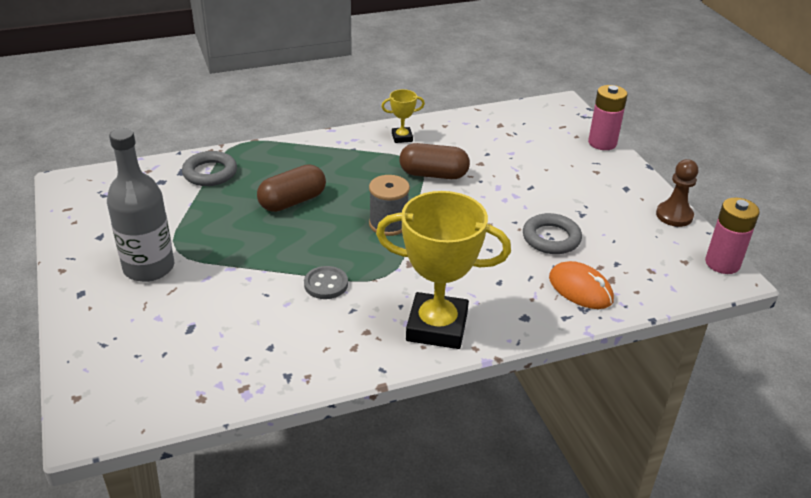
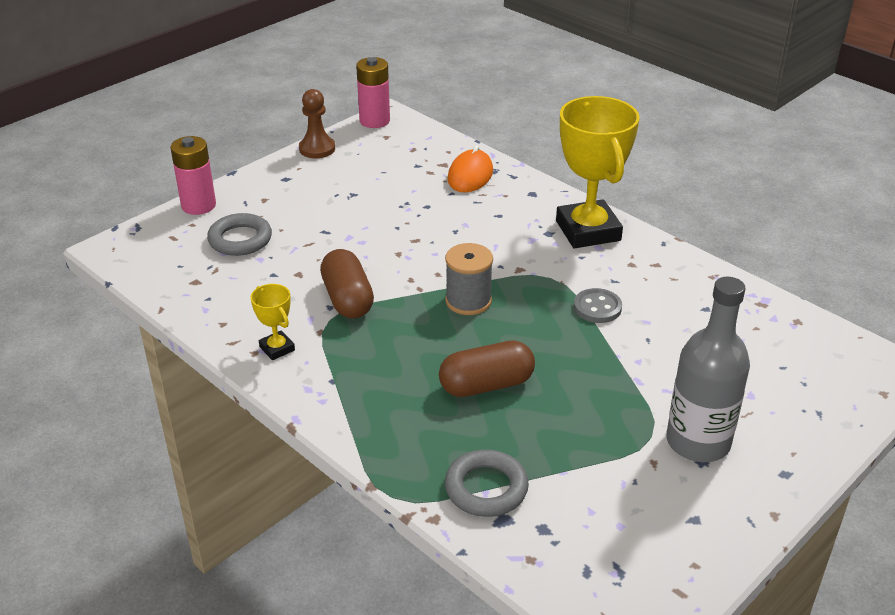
camera: 115 degrees left, 0 degrees up
(292, 201) = (486, 385): brown capsule -> brown capsule turned 45 degrees counterclockwise
(551, 238) = (408, 202): grey ring -> grey ring (240, 239)

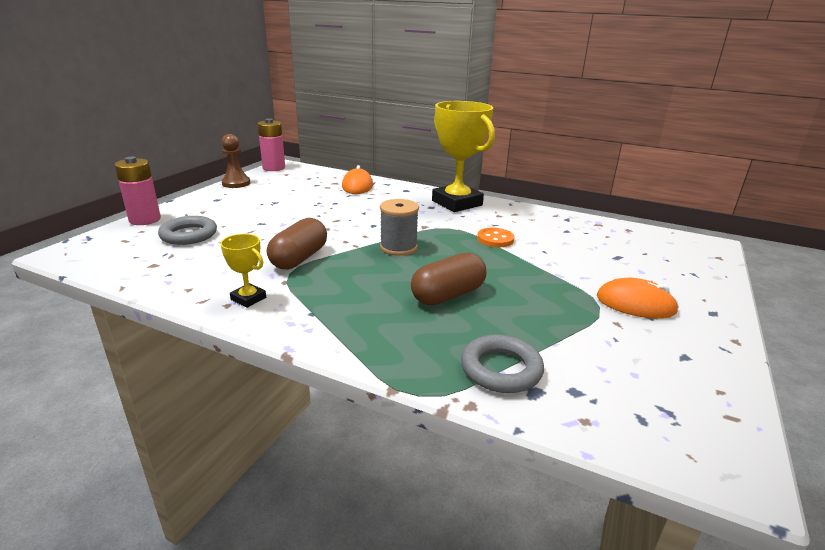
camera: 20 degrees left, 10 degrees down
(348, 299) = (299, 258): brown capsule -> brown capsule turned 60 degrees clockwise
(597, 307) = (495, 239): grey button -> orange button
(698, 442) = (635, 304): grey bottle -> orange mouse

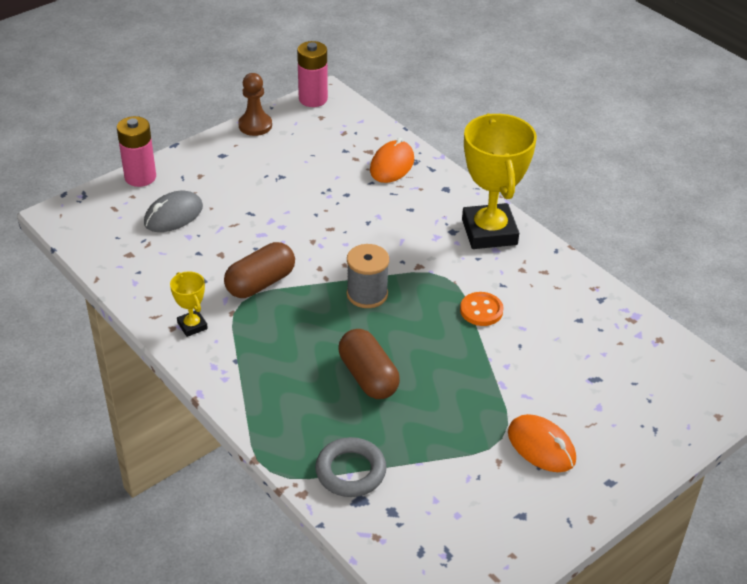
camera: 25 degrees right, 15 degrees up
(189, 235) = (173, 215): grey ring -> grey mouse
(448, 295) = (368, 377): brown capsule -> brown capsule turned 75 degrees clockwise

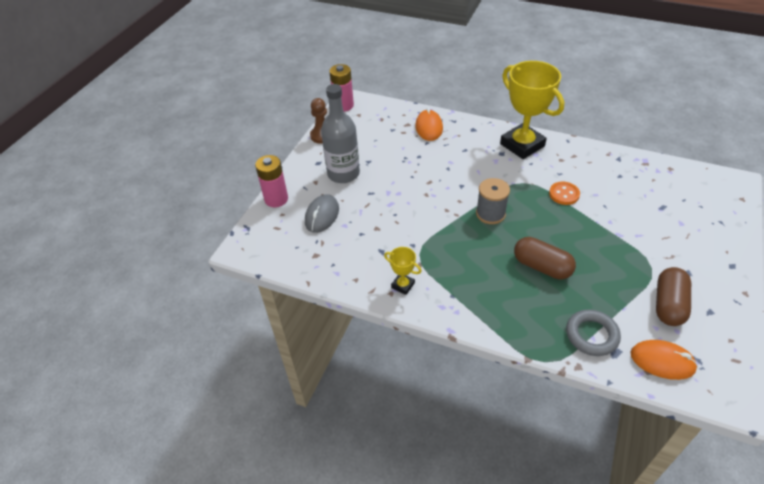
camera: 25 degrees left, 5 degrees up
(239, 179) = (343, 174): none -> grey bottle
(260, 283) = (420, 236): brown capsule -> brown capsule (668, 305)
(541, 446) = (677, 262): orange mouse -> orange mouse (662, 361)

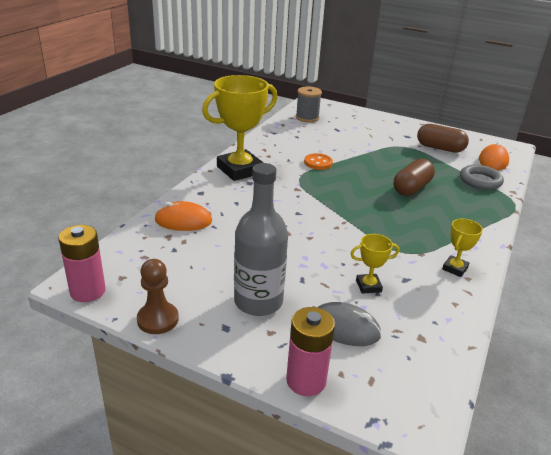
camera: 90 degrees left, 15 degrees down
(369, 228) = (368, 286): none -> yellow trophy
(490, 213) = (343, 202): grey spool -> grey spool (307, 117)

